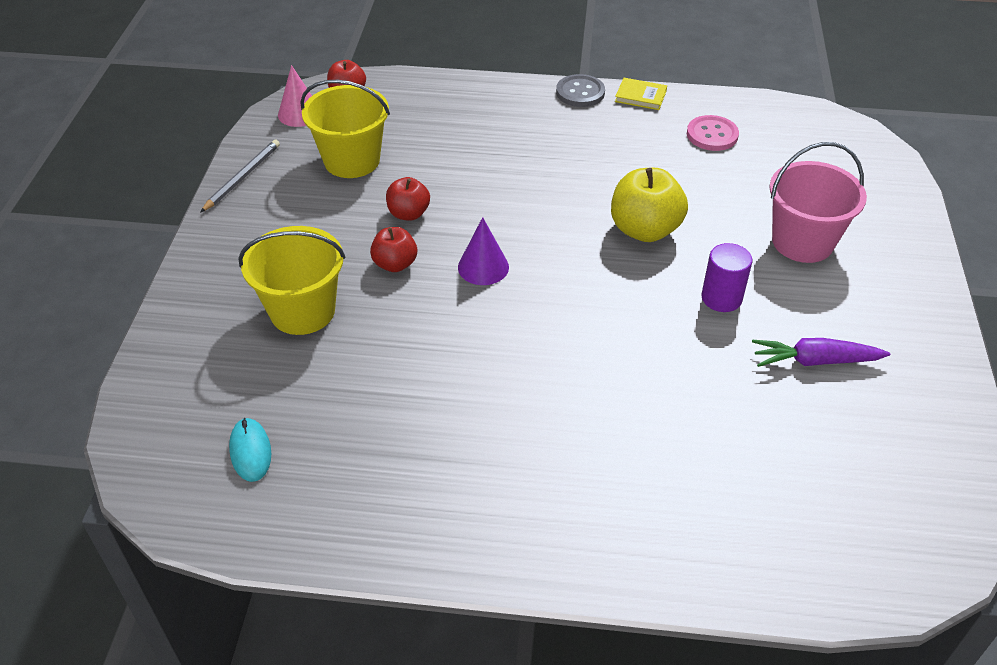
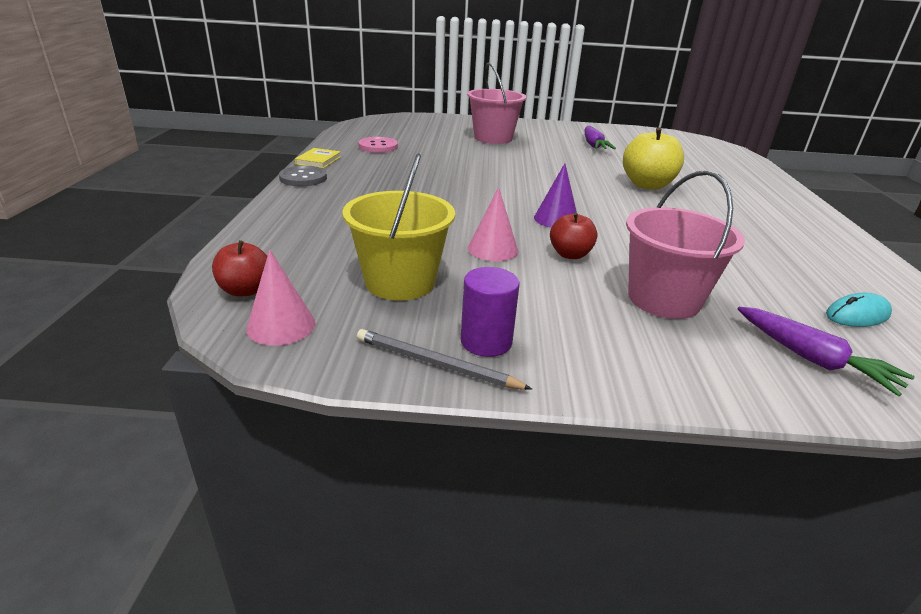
camera: 95 degrees left, 15 degrees down
(195, 379) = (812, 359): none -> purple carrot
(302, 311) = (663, 299): yellow bucket -> pink bucket
(408, 214) = (493, 249): red apple -> pink cone
(644, 230) = (492, 170): yellow apple -> yellow apple (647, 185)
(721, 298) = (553, 157): purple cylinder -> purple cylinder (486, 342)

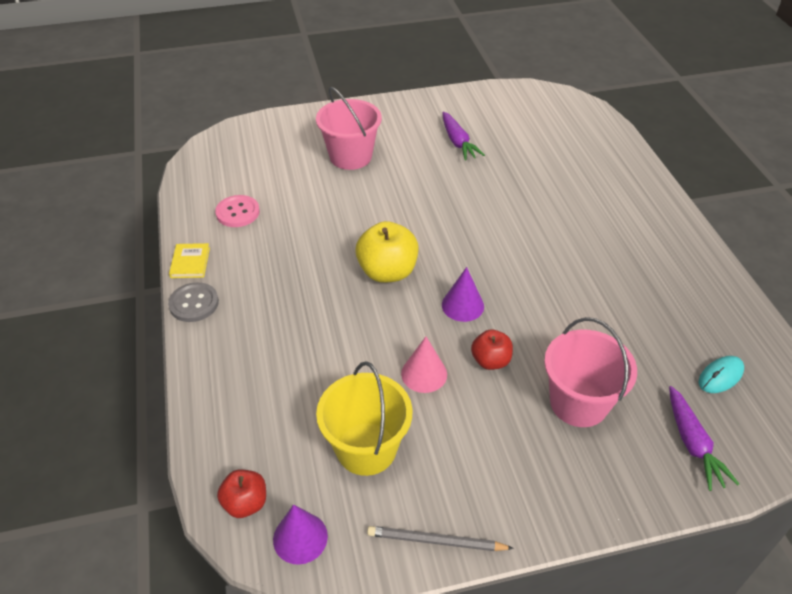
camera: 15 degrees left, 15 degrees up
(281, 325) = (300, 537): pink cone -> purple cone
(486, 342) = (462, 503): purple cylinder -> none
(647, 185) = (528, 214): yellow apple -> yellow apple (387, 272)
(812, 359) = (692, 444): purple carrot -> purple carrot turned 45 degrees clockwise

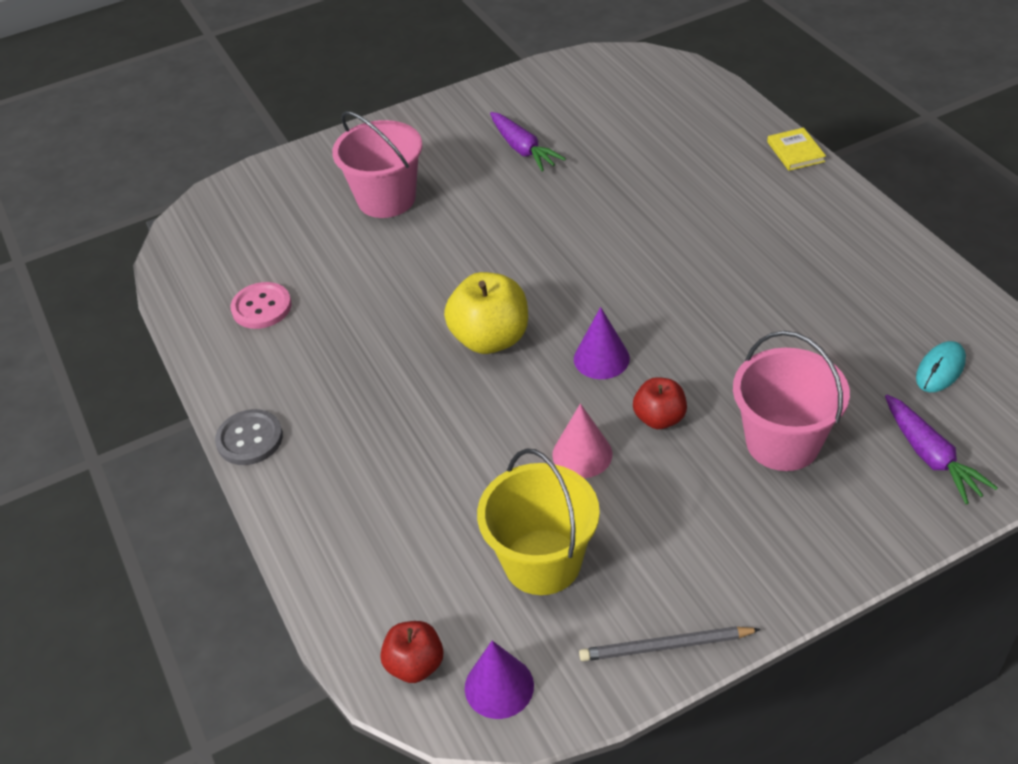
camera: 10 degrees left, 0 degrees up
(190, 262) = (223, 387): yellow book -> yellow book (795, 152)

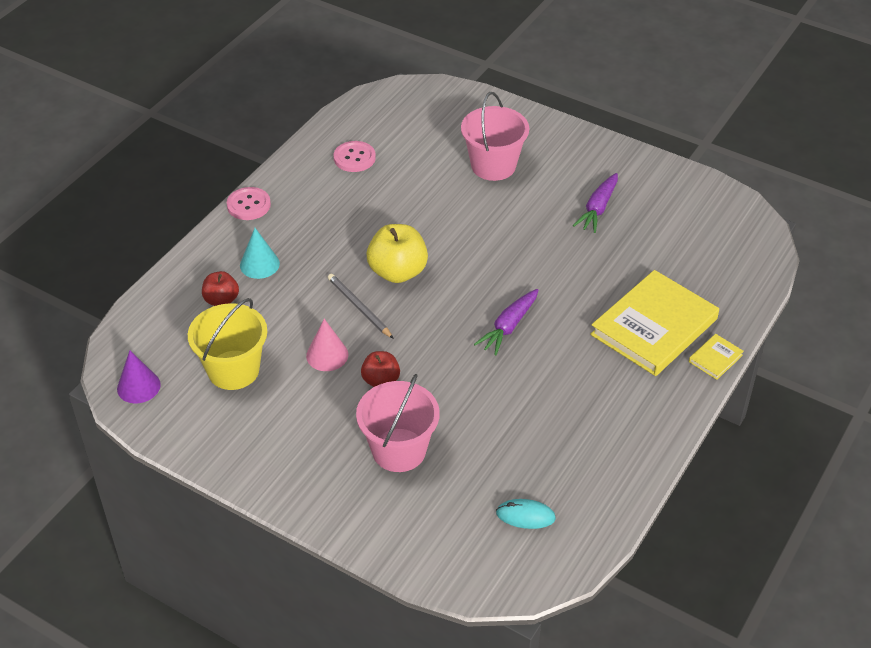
camera: 55 degrees right, 0 degrees up
(249, 439) = (248, 205): grey button -> pink button
(369, 466) = (259, 264): none -> turquoise cone
(415, 665) = (134, 346): red apple -> red apple (221, 300)
(601, 358) = (416, 332): purple cone -> none
(665, 646) = (203, 448): grey pencil -> grey pencil (359, 307)
(724, 175) = (654, 327): none -> yellow book
(931, 456) = (435, 533): purple carrot -> purple carrot (508, 327)

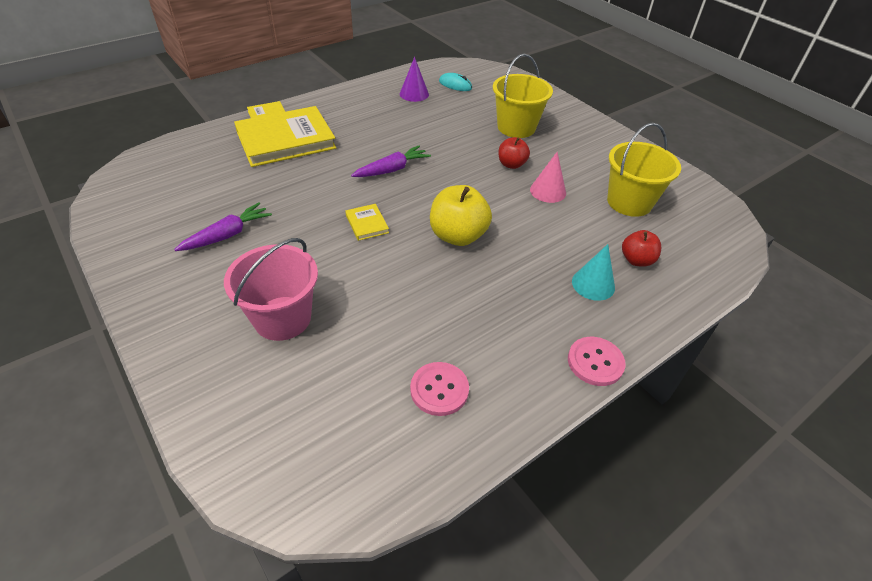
camera: 160 degrees left, 0 degrees up
(138, 386) = (712, 212): purple cone -> purple cone (414, 94)
(359, 307) = (507, 217): grey pencil -> none
(399, 450) = (516, 127): pink bucket -> yellow bucket
(488, 257) = (367, 224): none -> yellow book

